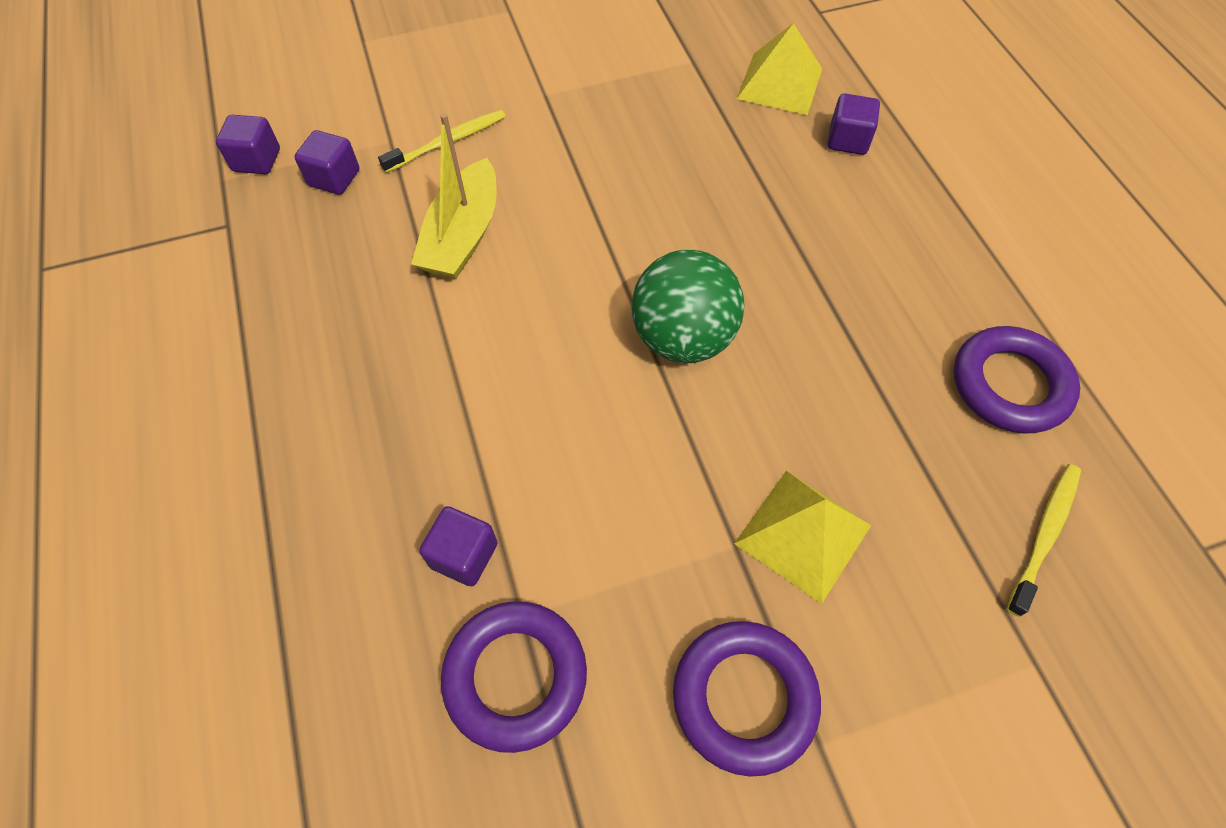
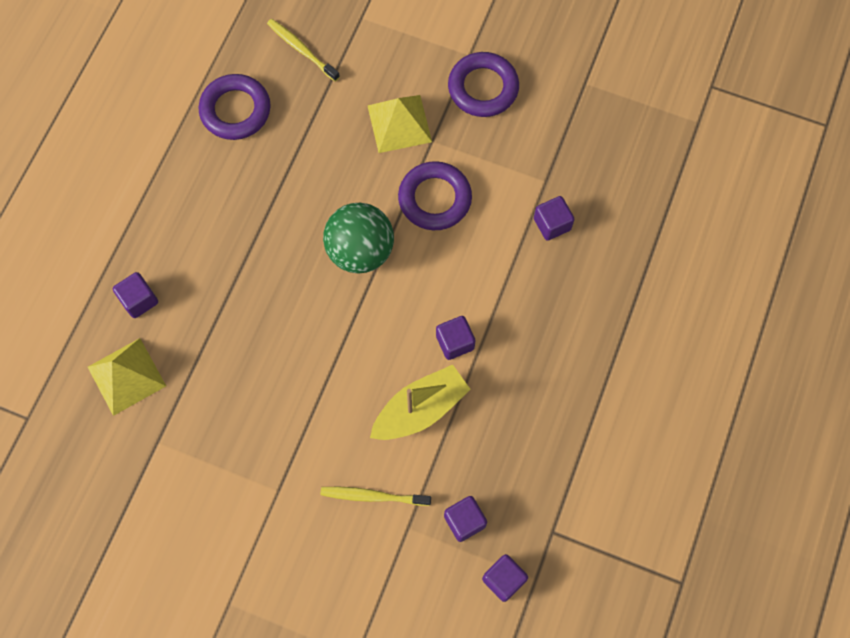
camera: 140 degrees left, 10 degrees up
(479, 321) = (455, 342): none -> purple cube
(515, 676) = (566, 160): purple ring -> purple ring (434, 199)
(1044, 534) = (301, 49): yellow toothbrush -> yellow toothbrush turned 60 degrees clockwise

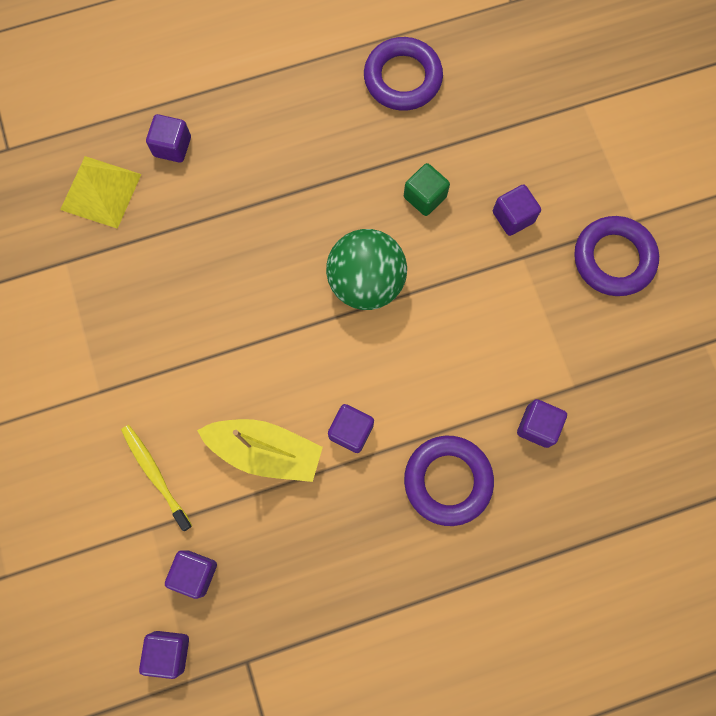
camera: 50 degrees right, 5 degrees up
(301, 49) = (506, 82): yellow toothbrush -> none
(334, 165) = (425, 197): none -> green cube
(399, 123) = (513, 217): yellow pyramid -> purple cube
(434, 199) = (469, 304): purple ring -> purple ring (448, 481)

